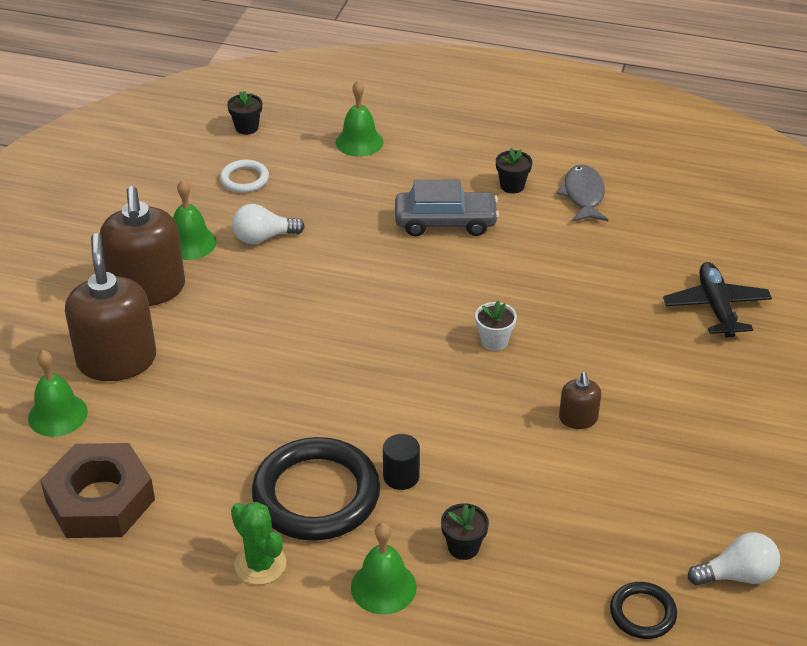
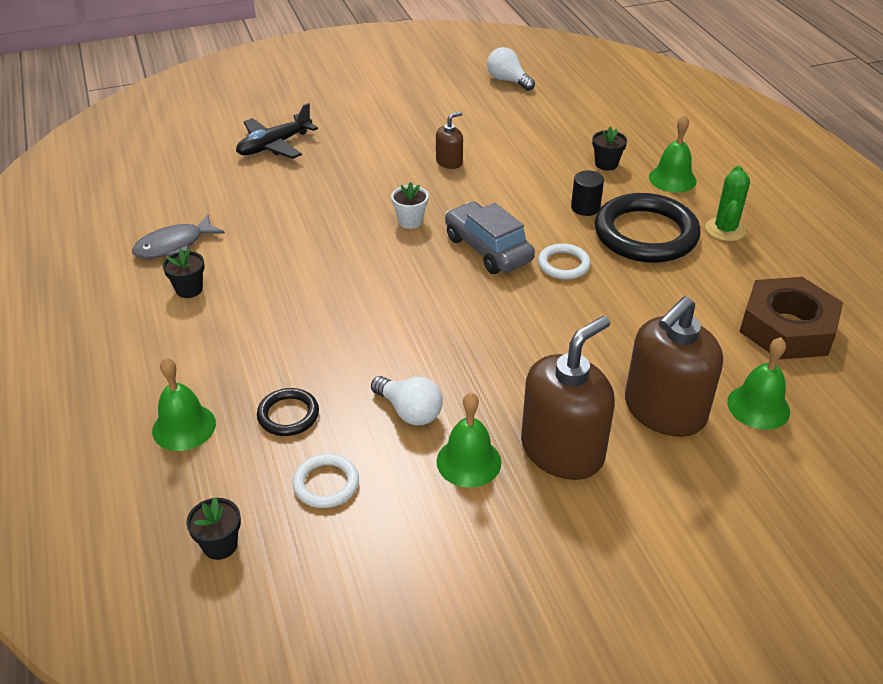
camera: 125 degrees left, 0 degrees up
(332, 406) = (563, 264): none -> white ring
(445, 222) = (280, 305): grey car -> grey car (488, 249)
(642, 613) = (570, 98): black ring -> black ring (288, 415)

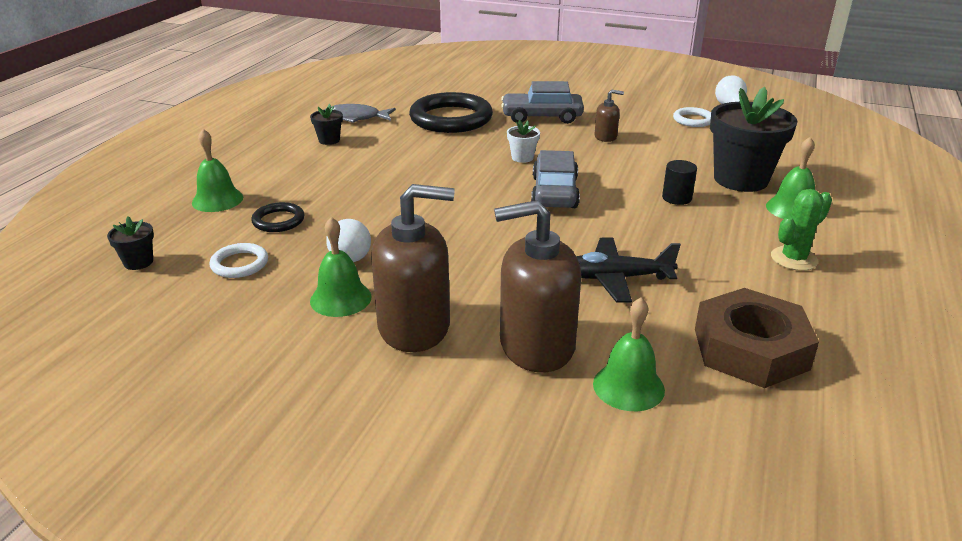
camera: 40 degrees right, 10 degrees down
(274, 145) = (495, 92): black plane -> black plane (615, 278)
(363, 161) = (541, 117): none -> grey car
(563, 264) = (600, 223): white ring -> white ring (693, 120)
(606, 164) = (740, 179): black flower pot -> black flower pot, size x2.28
(645, 234) = (706, 233): black ring -> black ring (451, 118)

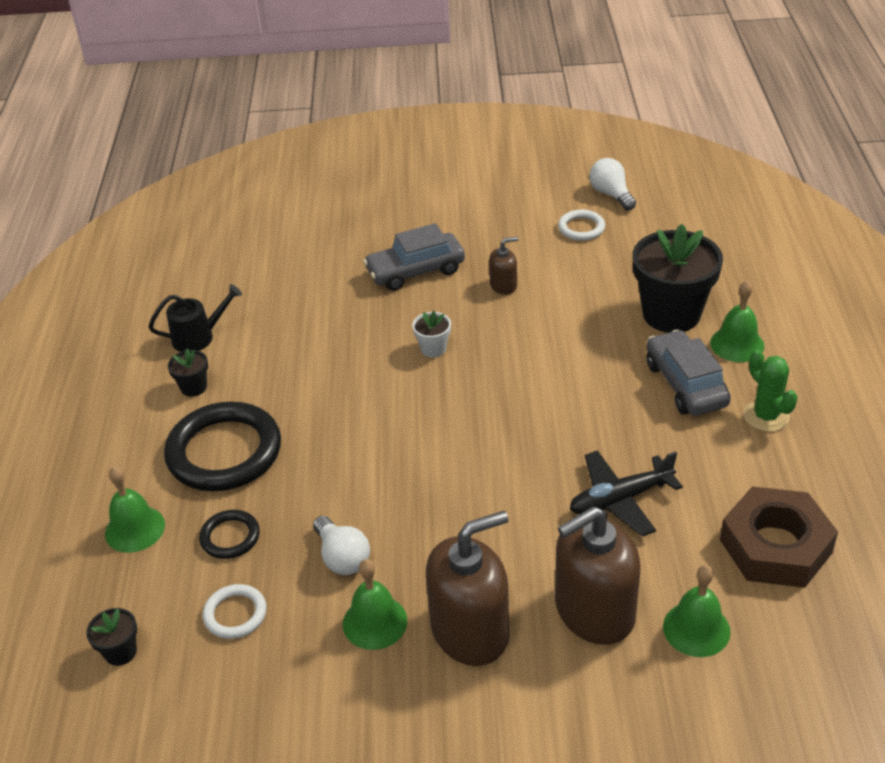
camera: 20 degrees left, 10 degrees up
(356, 118) = (198, 337): grey fish -> black watering can
(451, 118) = (313, 304): black ring -> black ring (224, 452)
(554, 192) = (497, 394): grey car -> grey car (685, 384)
(676, 198) = (623, 363): black cylinder -> none
(794, 259) = (766, 416): green cactus -> green cactus turned 60 degrees counterclockwise

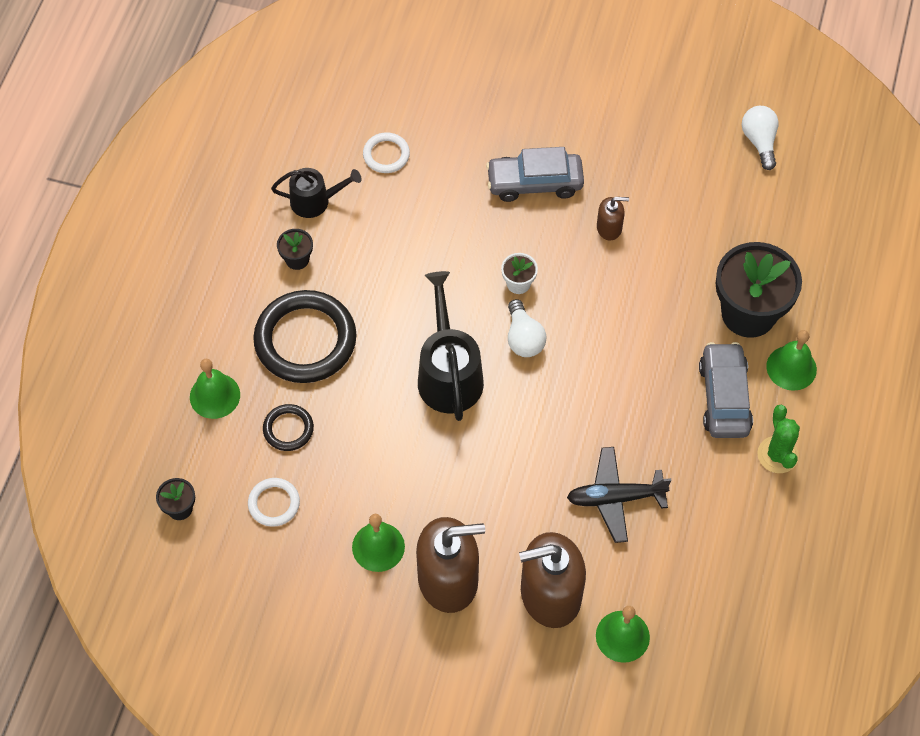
camera: 15 degrees right, 20 degrees up
(342, 557) = (371, 479): white light bulb -> white light bulb (523, 338)
(392, 440) = (449, 374): none -> black watering can
(581, 228) = (711, 177): white ring -> white ring (386, 155)
(775, 546) = (721, 584): brown nut -> none

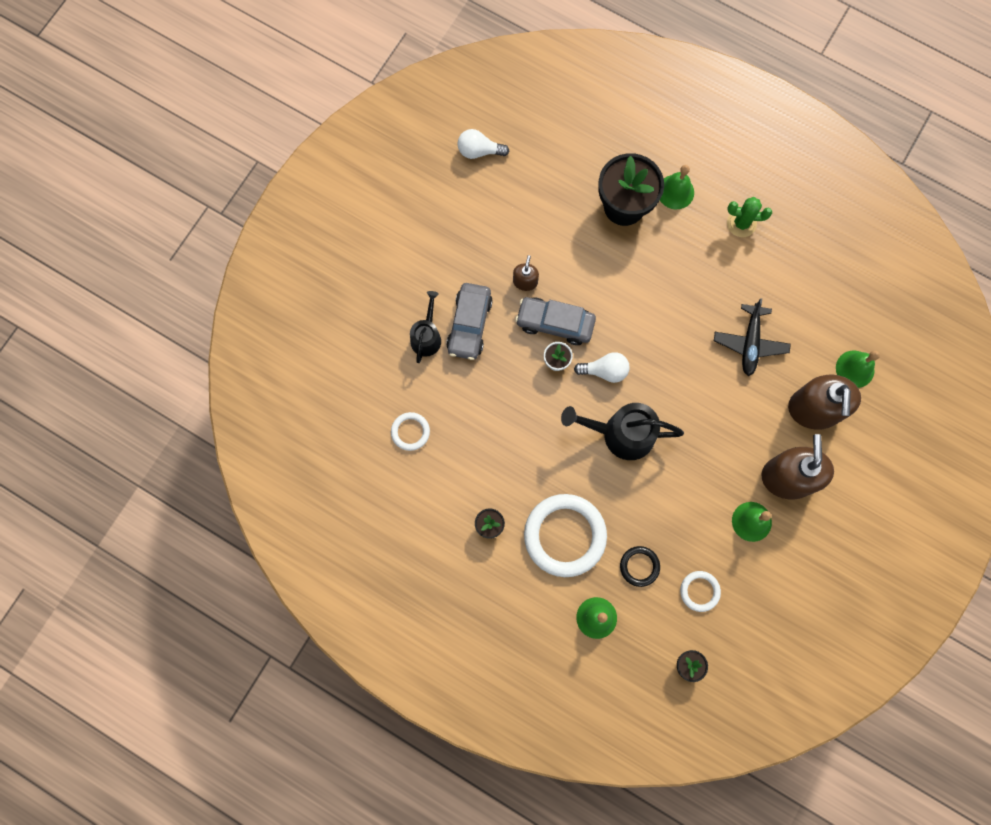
camera: 75 degrees left, 15 degrees up
(305, 340) = (565, 535): black ring -> white ring
(315, 201) = (438, 499): black watering can -> black watering can (427, 336)
(724, 397) = (688, 245): grey car -> grey car (555, 323)

